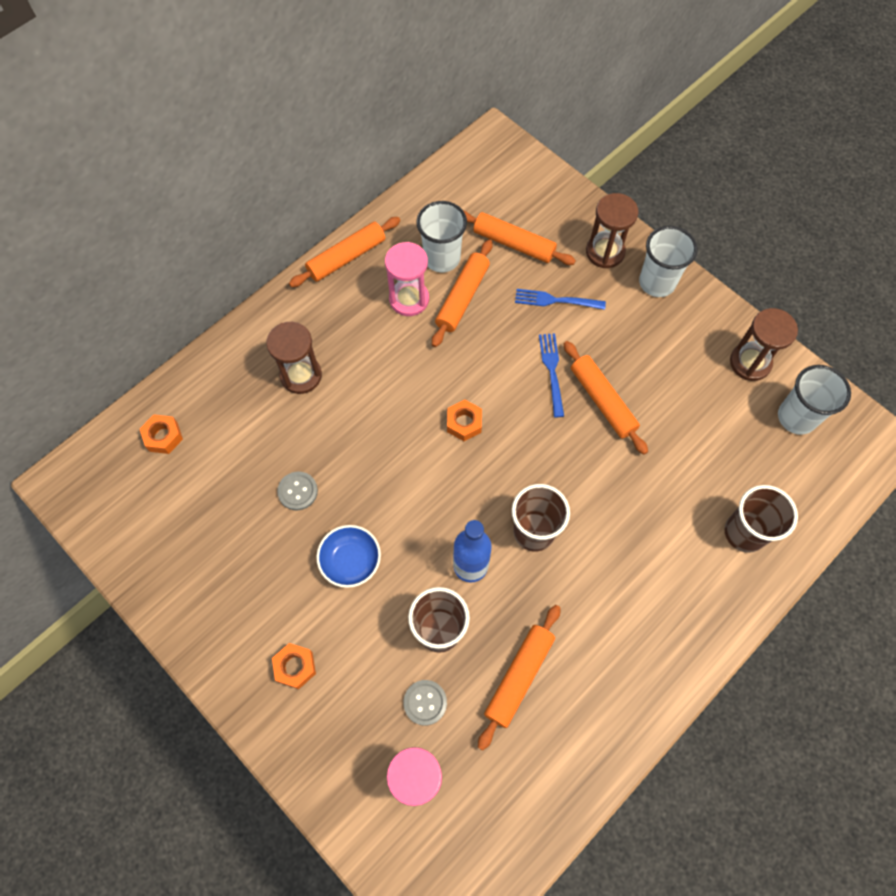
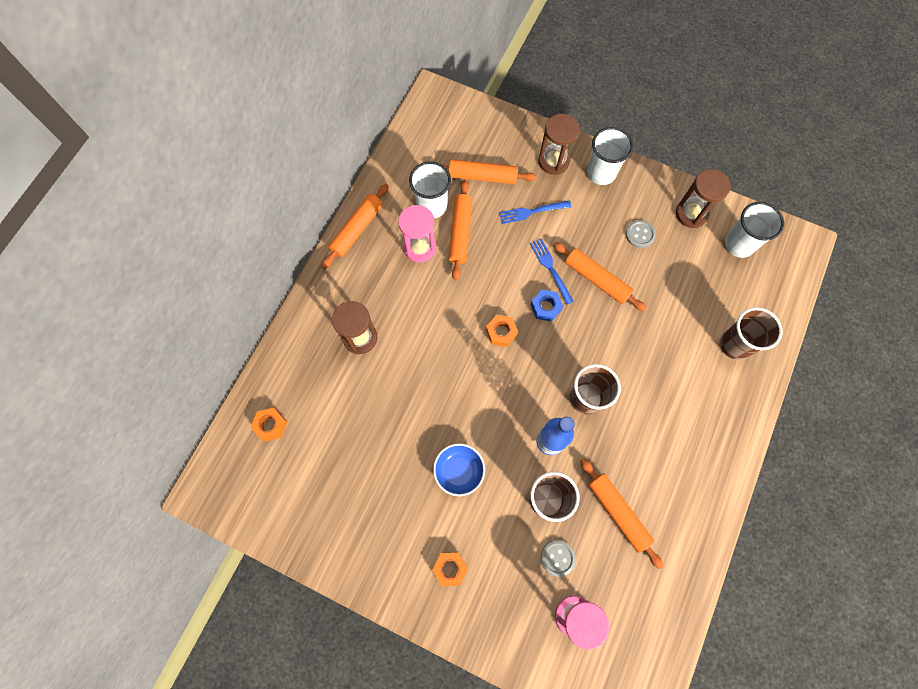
camera: 20 degrees left, 5 degrees up
(298, 491) = (396, 431): grey button -> grey button (640, 234)
(519, 677) = (618, 512): orange rolling pin -> orange rolling pin turned 45 degrees counterclockwise
(528, 412) = (545, 307): none -> blue nut

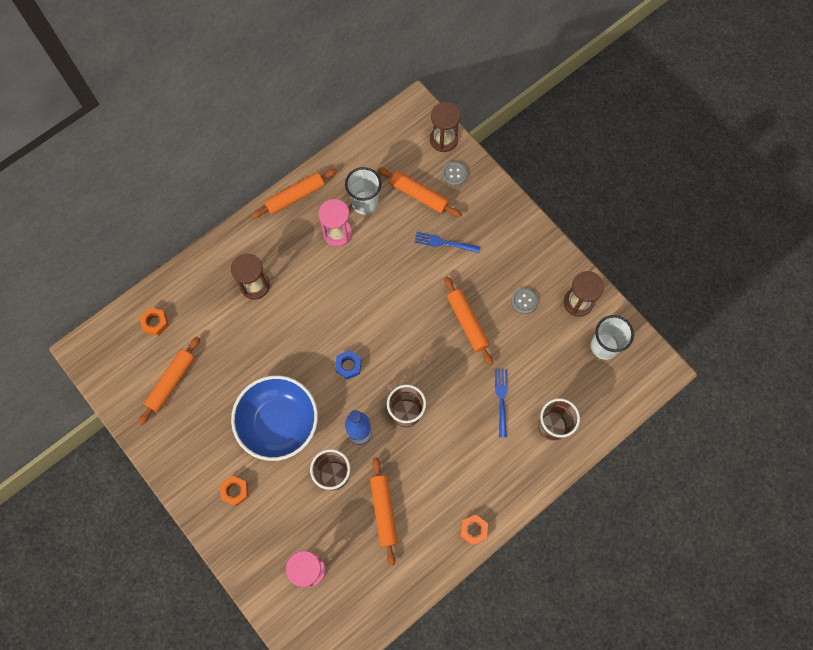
camera: 25 degrees right, 0 degrees up
(459, 471) = (278, 423): blue bowl -> blue bowl, size x1.95
(460, 233) = (376, 235): orange rolling pin -> orange rolling pin (171, 382)
(501, 332) = (367, 330): orange nut -> orange nut (473, 530)
(545, 307) = (413, 326): blue nut -> blue nut (348, 366)
(550, 268) = (434, 297): blue fork -> blue fork (501, 399)
(553, 161) = (485, 207): brown hourglass -> brown hourglass (443, 139)
(557, 558) = (319, 522): grey button -> grey button (454, 174)
(601, 173) = (520, 235): white cup -> none

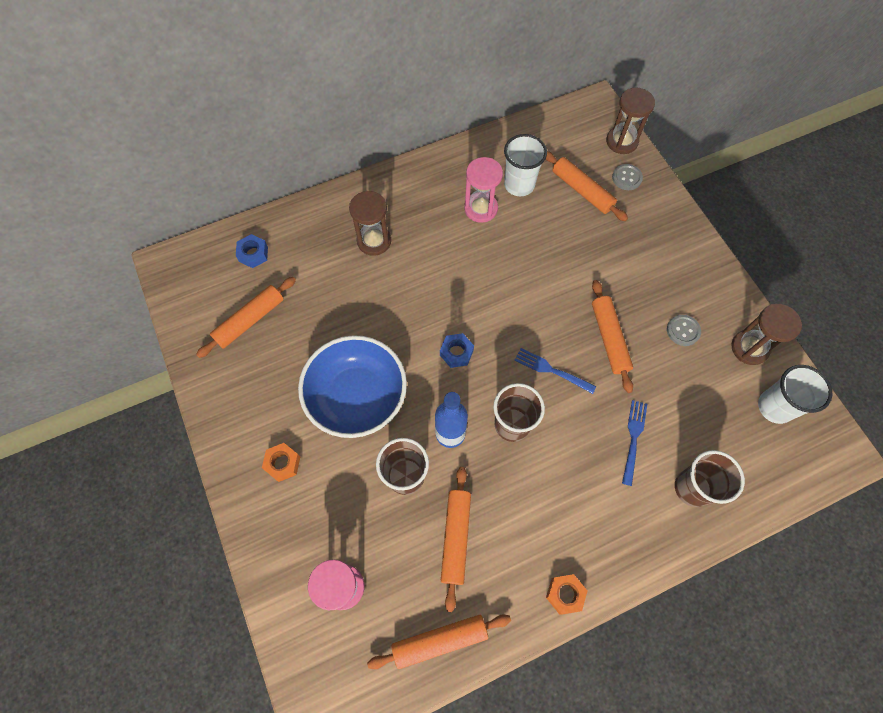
camera: 15 degrees right, 5 degrees down
(155, 323) = (253, 254): orange nut -> blue nut
(295, 196) = (444, 162): orange rolling pin -> orange rolling pin (440, 640)
(444, 243) = (599, 245): blue fork -> blue fork (551, 370)

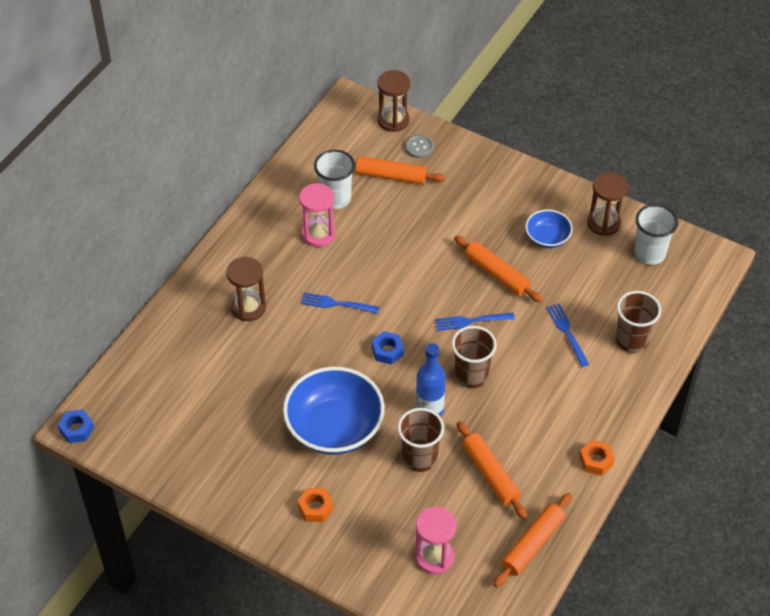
camera: 35 degrees left, 15 degrees down
(250, 320) = (194, 426): orange rolling pin -> none
(253, 254) = (150, 375): blue nut -> blue nut (77, 429)
(447, 281) = (336, 304): none -> blue fork
(683, 331) = (547, 238): grey button -> blue bowl

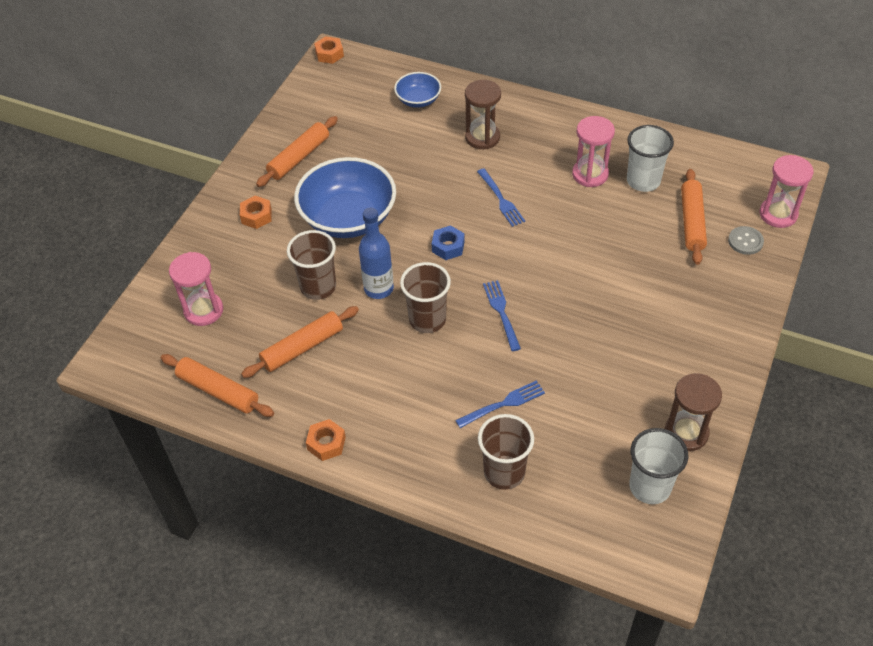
camera: 85 degrees right, 0 degrees up
(77, 429) = (329, 54): blue nut -> orange nut
(336, 304) = (501, 200): blue fork -> blue fork turned 150 degrees clockwise
(393, 120) = (778, 214): brown hourglass -> pink hourglass
(497, 274) = (574, 330): orange rolling pin -> orange rolling pin (299, 157)
(547, 238) = (644, 375): blue bowl -> blue bowl (418, 100)

